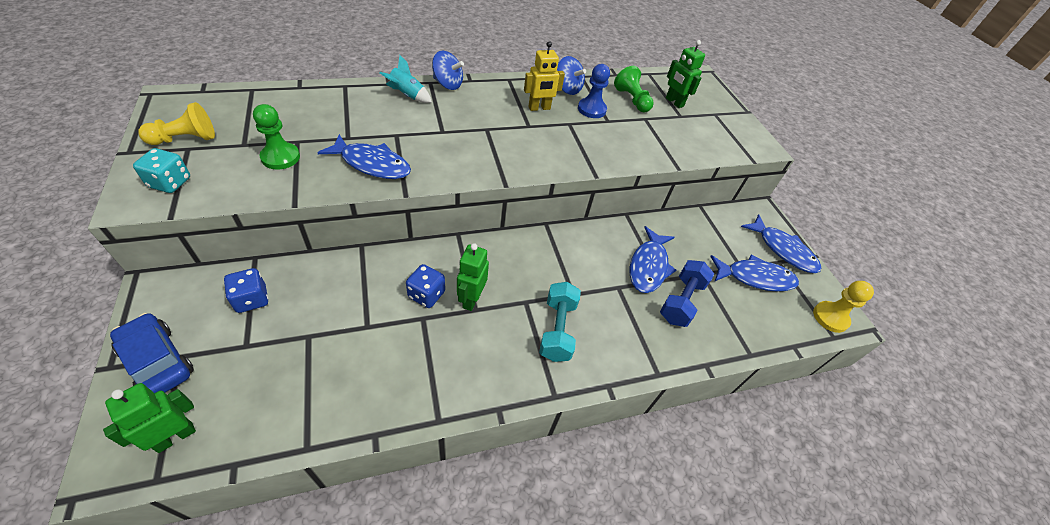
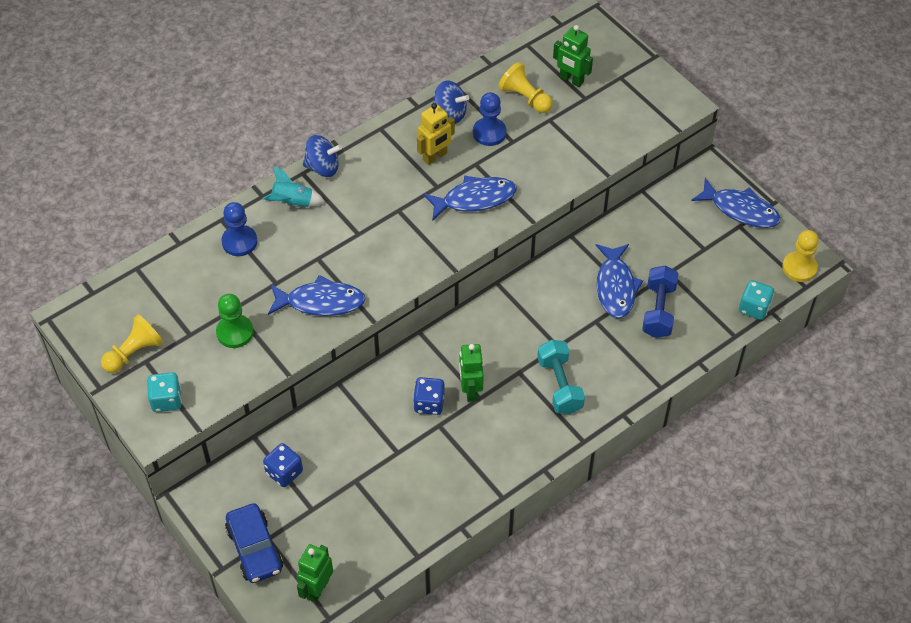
camera: 15 degrees left, 5 degrees up
(157, 361) = (254, 549): blue car -> blue car turned 135 degrees counterclockwise
(345, 102) = (239, 242): none -> blue pawn
(632, 100) = (525, 98): green pawn -> yellow pawn
(755, 278) = (720, 255): blue fish -> blue fish (474, 199)
(777, 336) = (754, 308): none -> turquoise dice

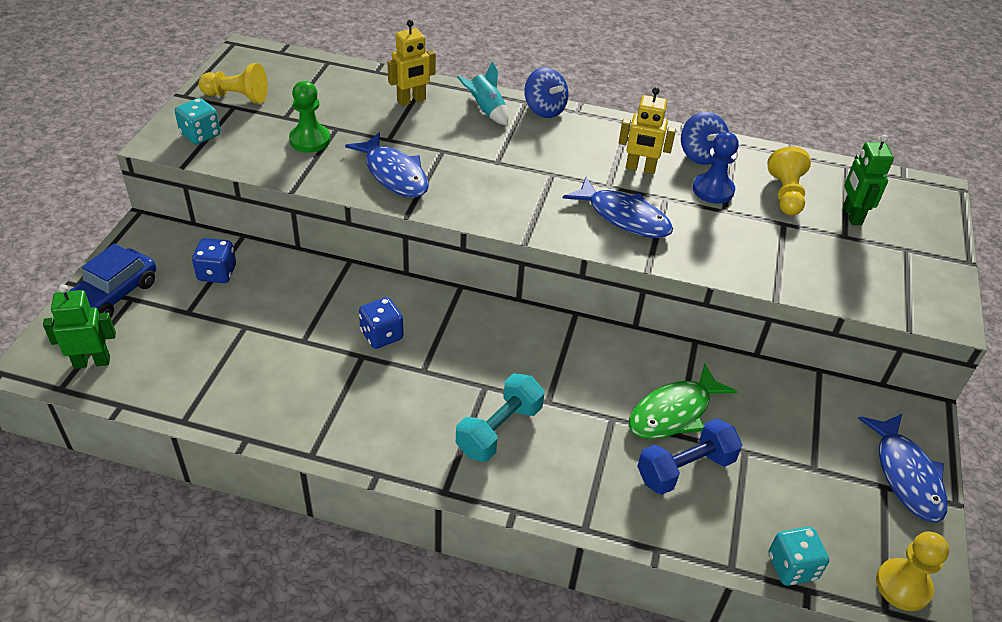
camera: 50 degrees right, 10 degrees down
(239, 242) = (411, 100): blue pawn -> yellow robot
(470, 390) = (425, 359): green robot -> none
(615, 286) = (674, 412): blue fish -> green fish

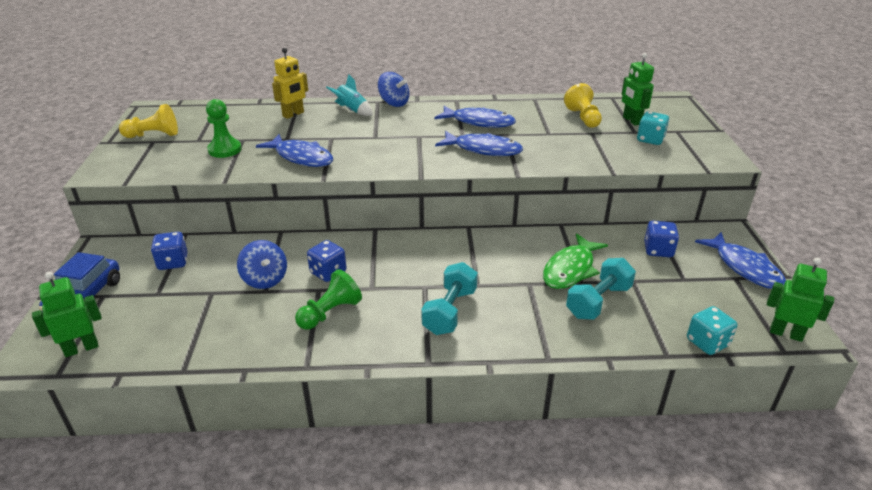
camera: 15 degrees left, 10 degrees down
(200, 135) = (132, 162): turquoise dice -> turquoise dice (650, 140)
(363, 392) = (330, 313): none -> green pawn
(640, 169) = (479, 122): yellow robot -> blue fish
(685, 469) = (598, 302): blue dumbbell -> turquoise dumbbell
(700, 155) = (515, 108): blue spinning top -> blue spinning top (265, 279)
(713, 190) = (534, 124): blue pawn -> none
(803, 416) = (658, 250): none -> blue dice
(903, 586) = (786, 333): yellow pawn -> green robot

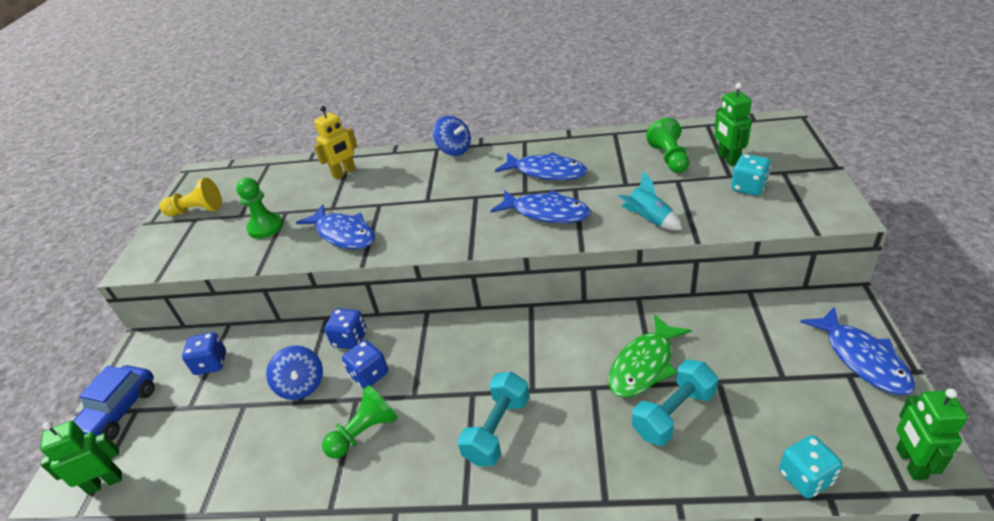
camera: 10 degrees right, 5 degrees up
(352, 110) = (407, 163): turquoise rocket -> turquoise rocket (649, 220)
(583, 118) = (669, 158): yellow pawn -> green pawn
(658, 250) = (753, 334): blue dice -> blue dice (350, 339)
(786, 333) = (910, 463): green robot -> green robot turned 120 degrees counterclockwise

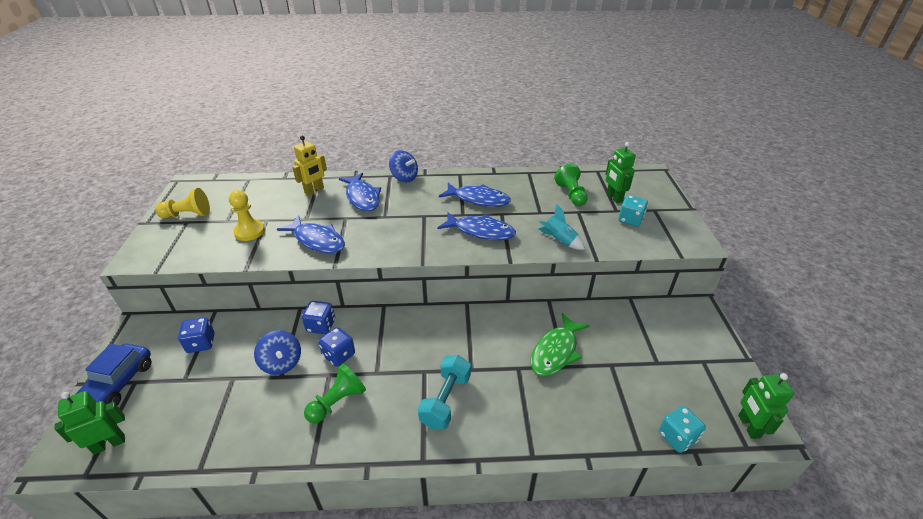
camera: 10 degrees left, 0 degrees up
(265, 227) = (249, 231): green pawn -> yellow pawn
(673, 414) = (579, 389): turquoise dumbbell -> none
(862, 358) = (711, 349): blue fish -> blue fish (362, 197)

